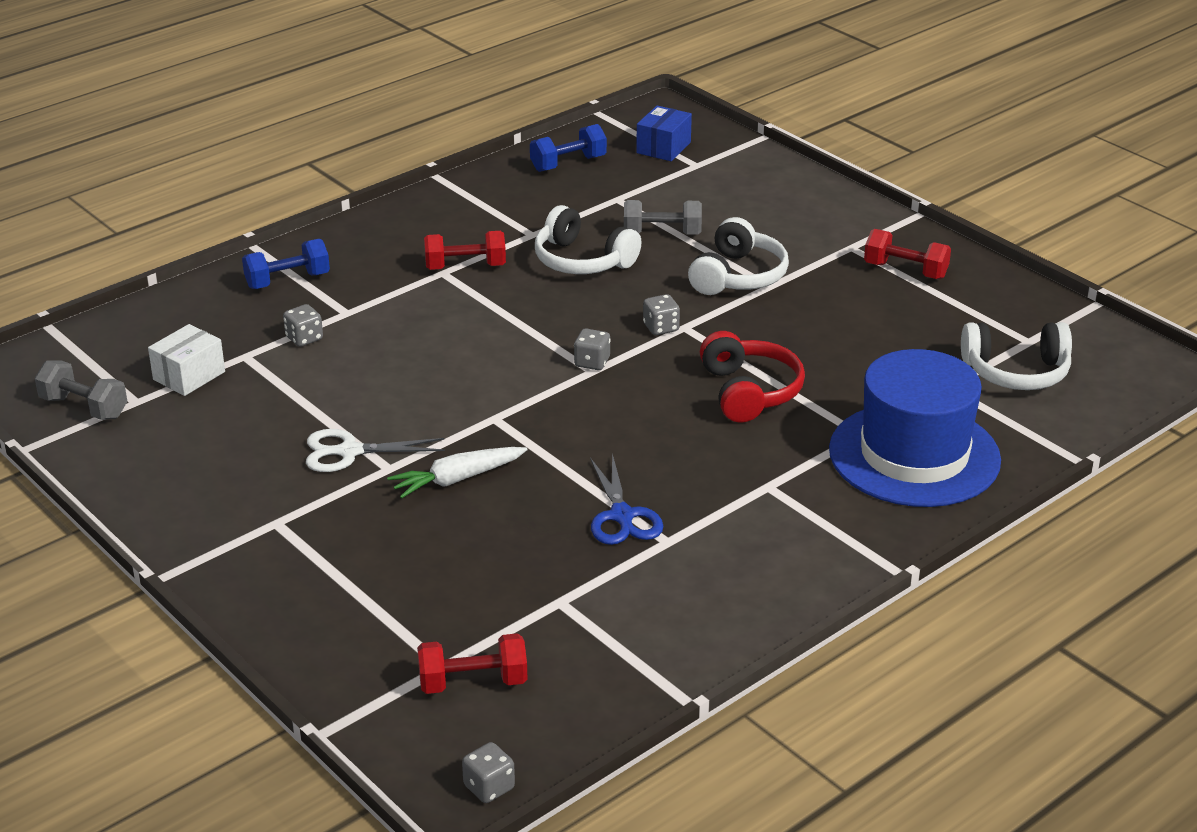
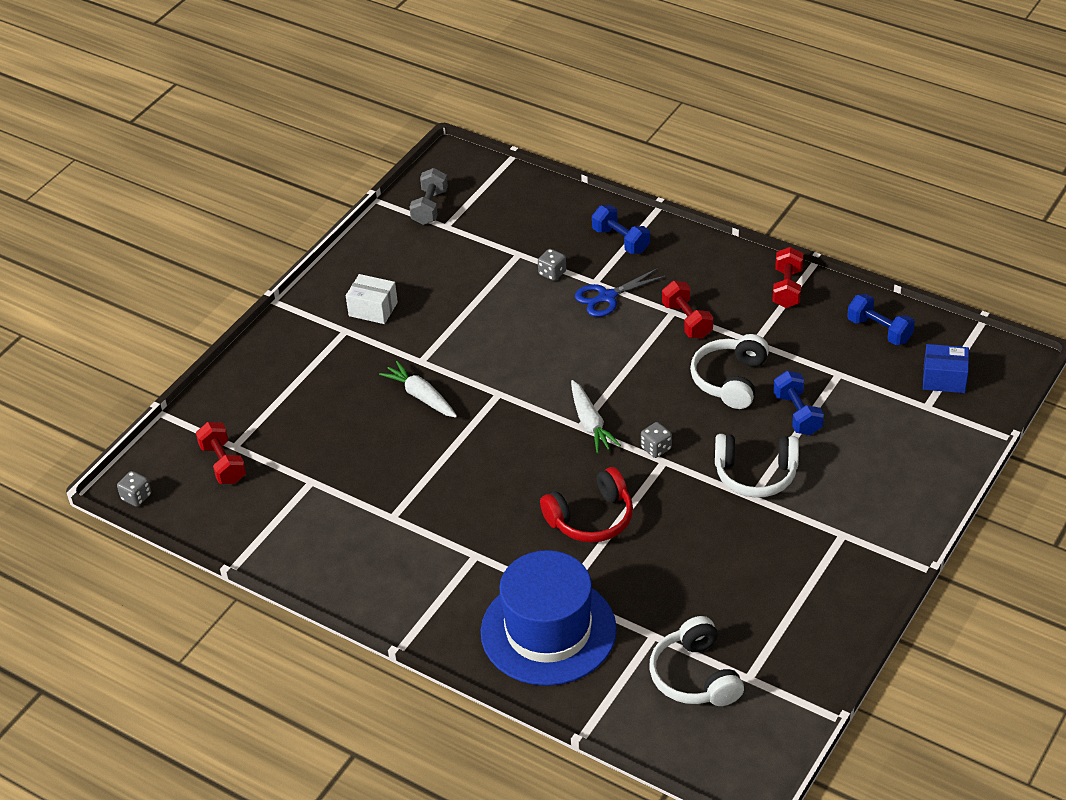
camera: 75 degrees right, 10 degrees up
(189, 376) = (484, 238): white box -> white box (373, 309)
(349, 452) = (431, 337): white scissors -> none
(592, 362) = (590, 423): grey dice -> white carrot
(622, 516) = (411, 487): blue scissors -> blue scissors (606, 297)
(662, 234) = (797, 414): grey dumbbell -> blue dumbbell
(905, 271) = (822, 577): red dumbbell -> red dumbbell (787, 288)

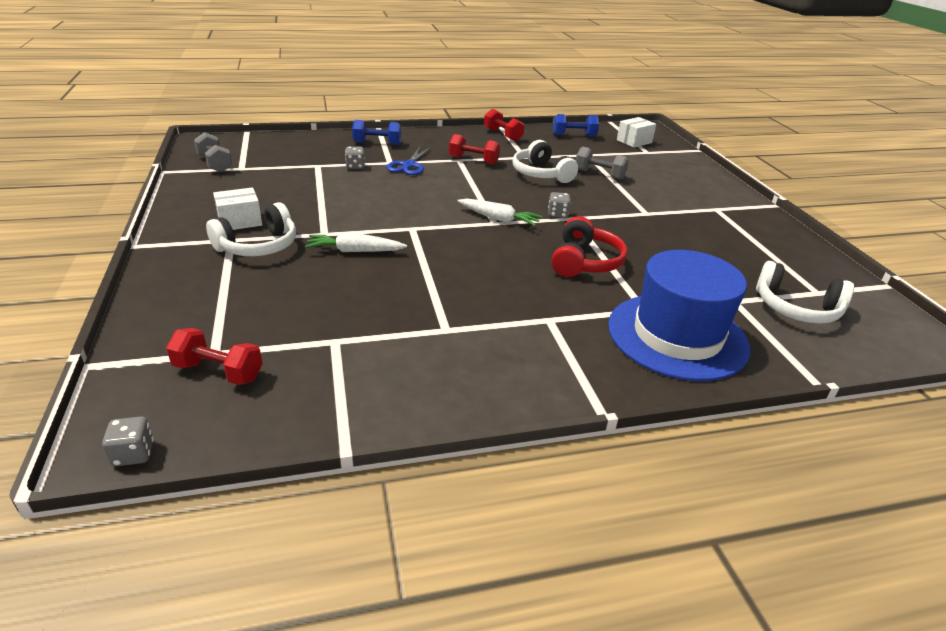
camera: 50 degrees left, 10 degrees down
(755, 474) = (629, 204): white headphones -> white headphones (258, 246)
(797, 414) = (599, 174): blue dumbbell -> grey dumbbell
(944, 379) = (634, 141): blue box -> white box

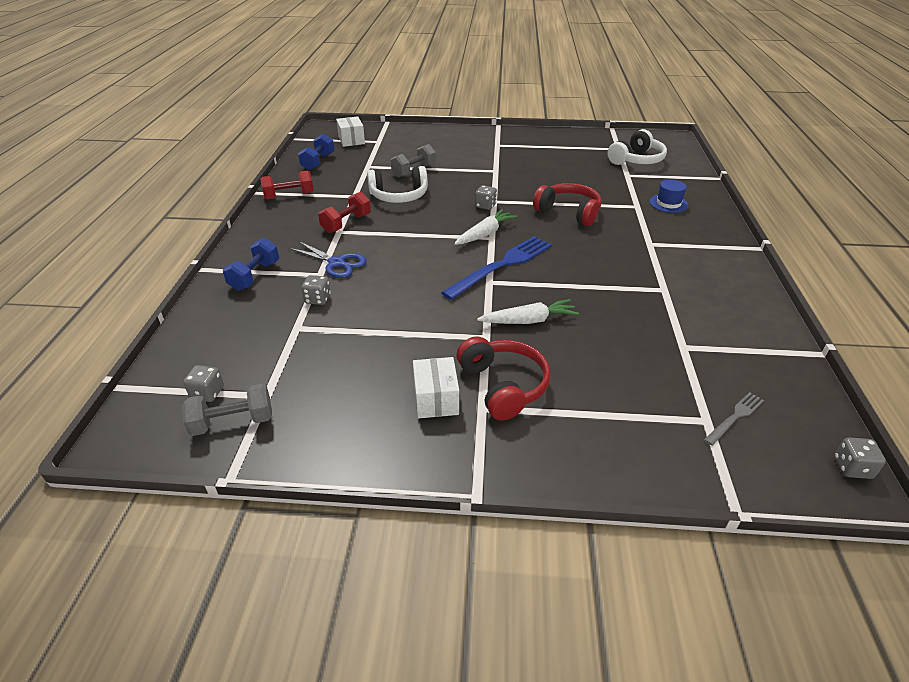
camera: 70 degrees left, 5 degrees up
(218, 371) = (735, 417): red dumbbell -> grey fork
(242, 153) = (207, 393): none -> grey dice
(258, 246) = (503, 386): white headphones -> red headphones
(354, 251) = (528, 321): white carrot -> white carrot turned 120 degrees counterclockwise
(443, 232) = (502, 265): none -> blue fork
(677, 336) = (668, 203): blue hat -> blue hat, size x0.41

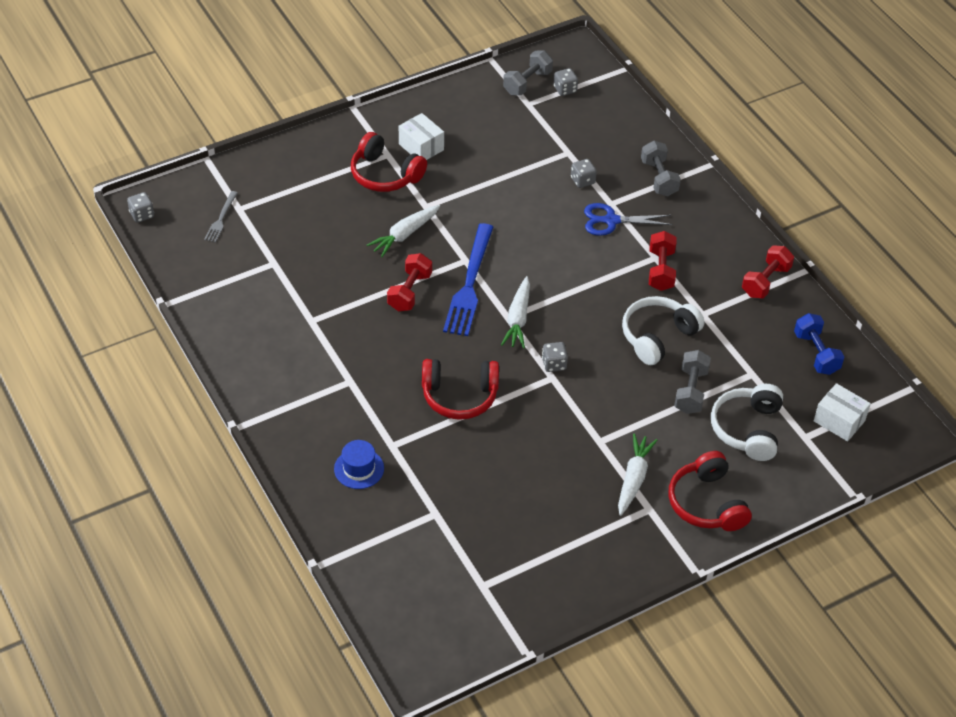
camera: 145 degrees right, 10 degrees up
(255, 276) = (659, 178): blue dumbbell -> grey dumbbell
(464, 138) = (707, 503): none -> red headphones
(493, 154) = (633, 479): none -> white carrot
(559, 278) = (410, 292): none -> red dumbbell
(636, 160) = (442, 563): white headphones -> white headphones (747, 429)

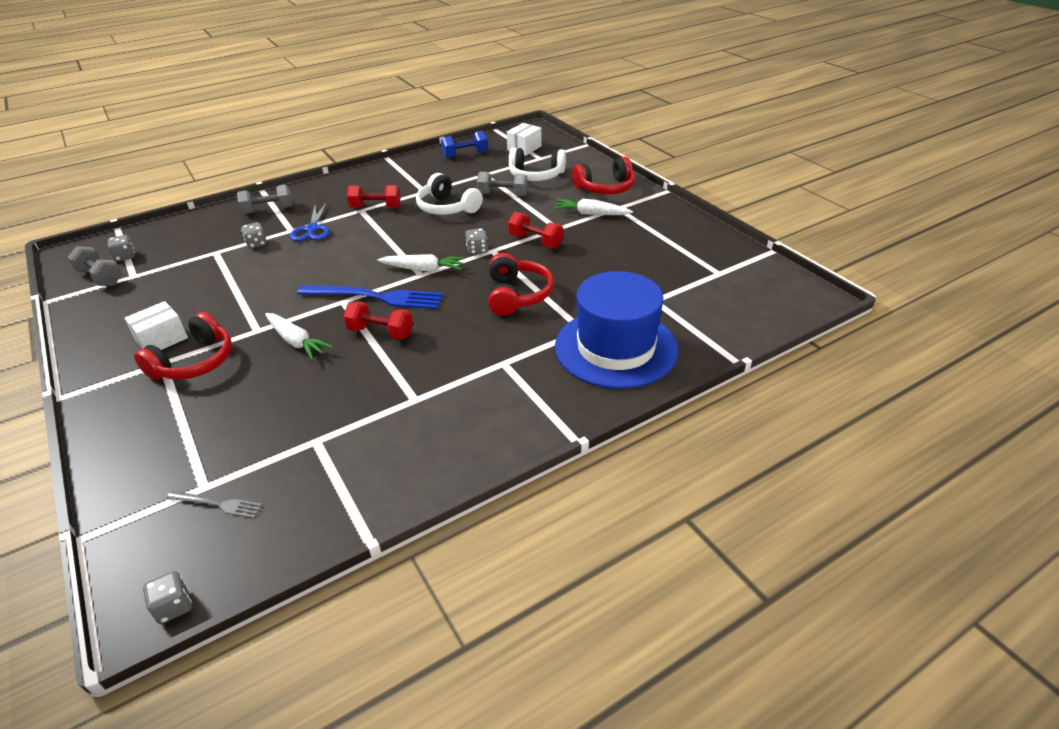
camera: 90 degrees left, 10 degrees down
(359, 468) = (616, 348): blue hat -> blue hat, size x2.42
(765, 281) = (395, 170): red dumbbell -> red dumbbell (535, 241)

